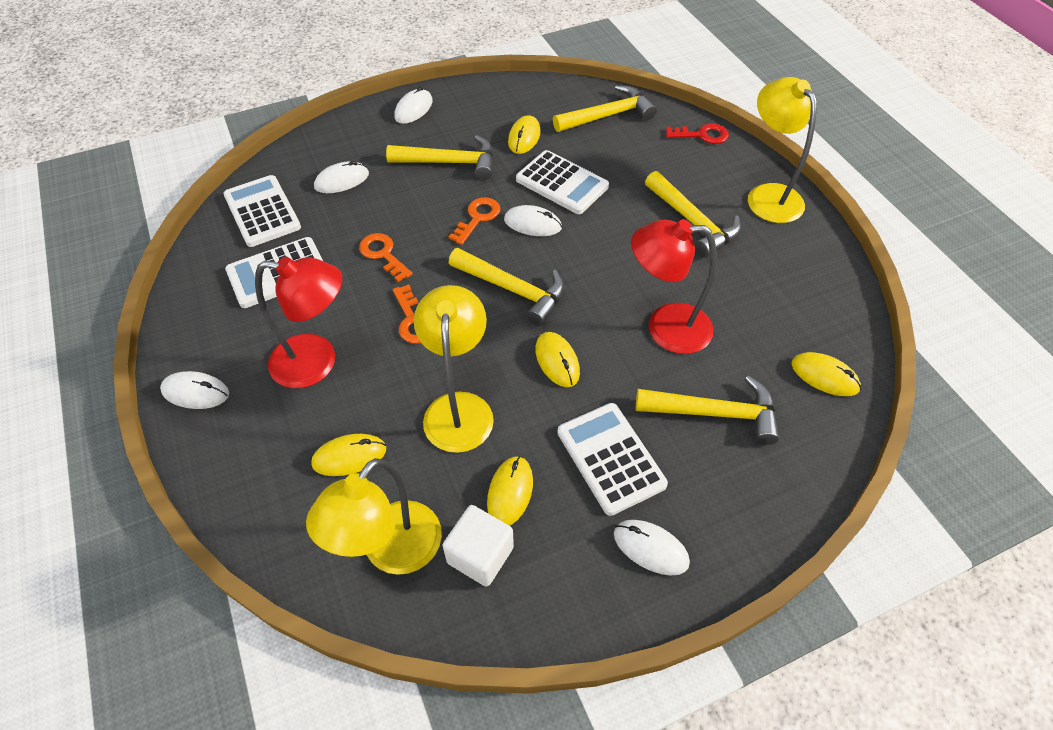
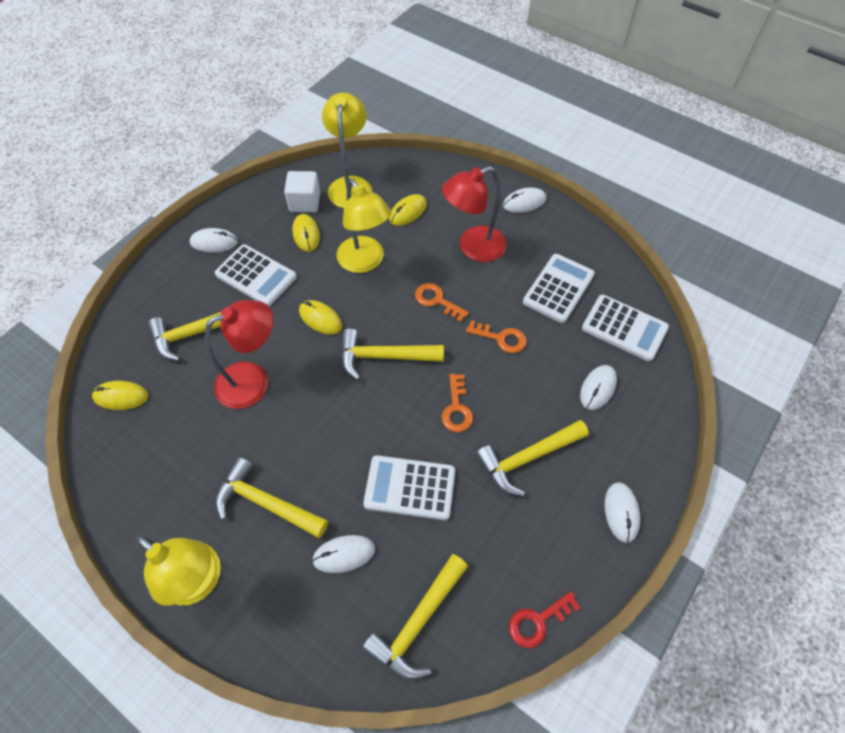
camera: 150 degrees right, 5 degrees up
(524, 137) = (484, 533): yellow mouse -> none
(532, 224) = (407, 426): white mouse -> white mouse (344, 554)
(702, 135) = (297, 648): red key -> red key (538, 621)

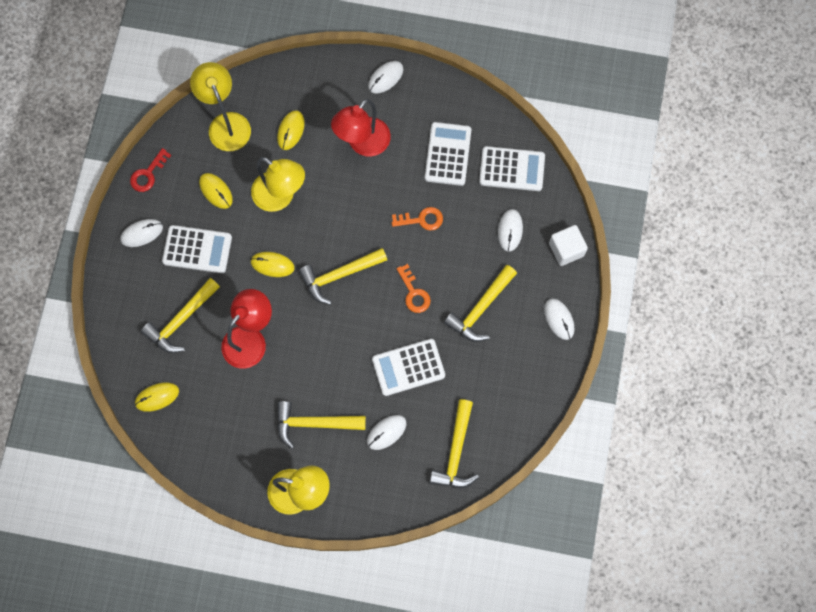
camera: 25 degrees left, 15 degrees up
(305, 202) = (196, 159): white cube -> white cube (566, 249)
(436, 300) = (356, 208): orange key -> none
(538, 621) = (531, 416): red key -> red key (148, 174)

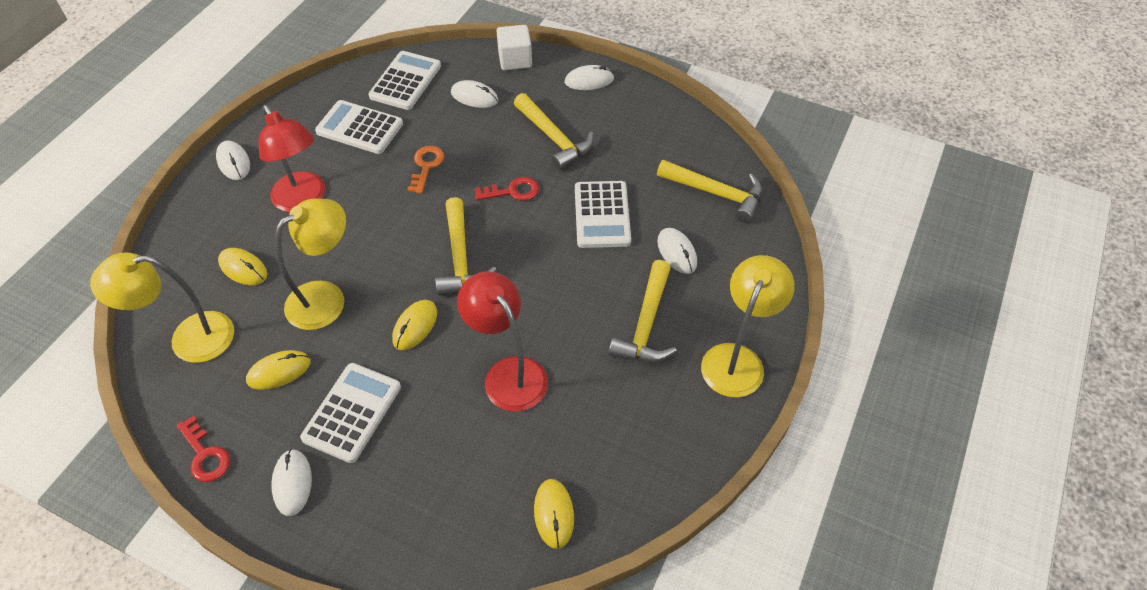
camera: 75 degrees left, 20 degrees down
(181, 320) = (448, 455): yellow hammer -> none
(414, 293) = (513, 191): orange key -> red key

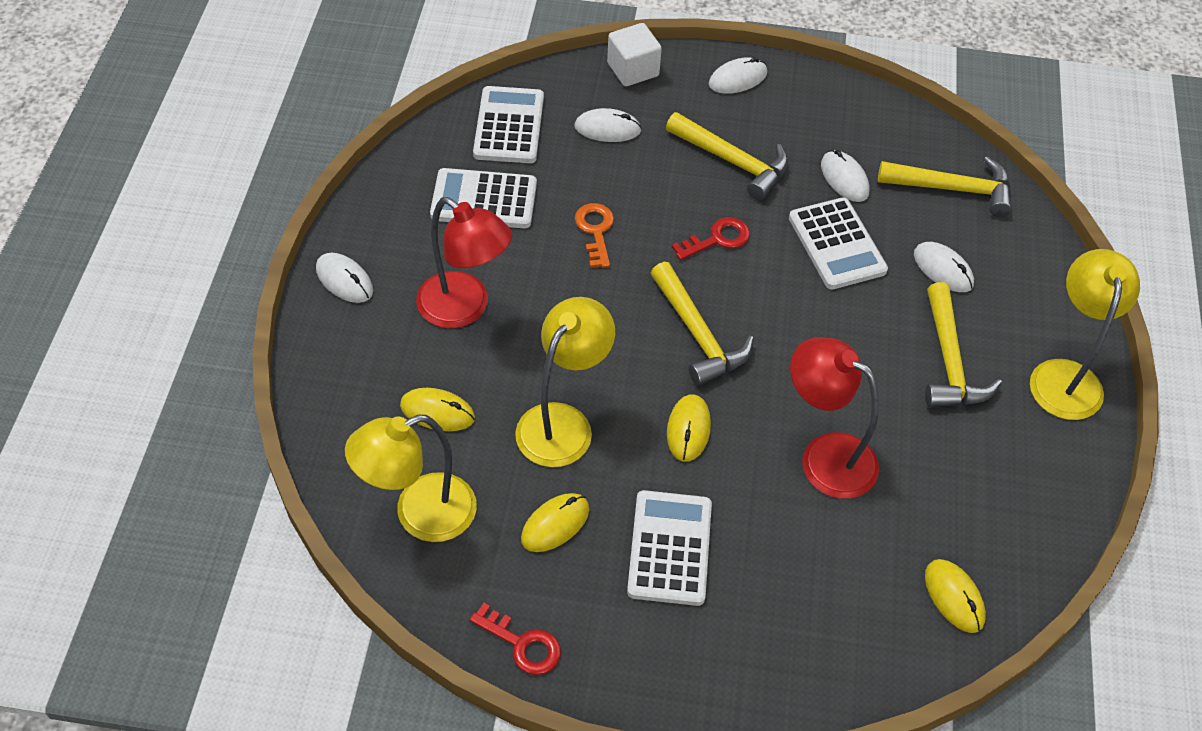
camera: 20 degrees left, 0 degrees up
(292, 483) = (645, 646): white mouse -> white mouse (844, 178)

